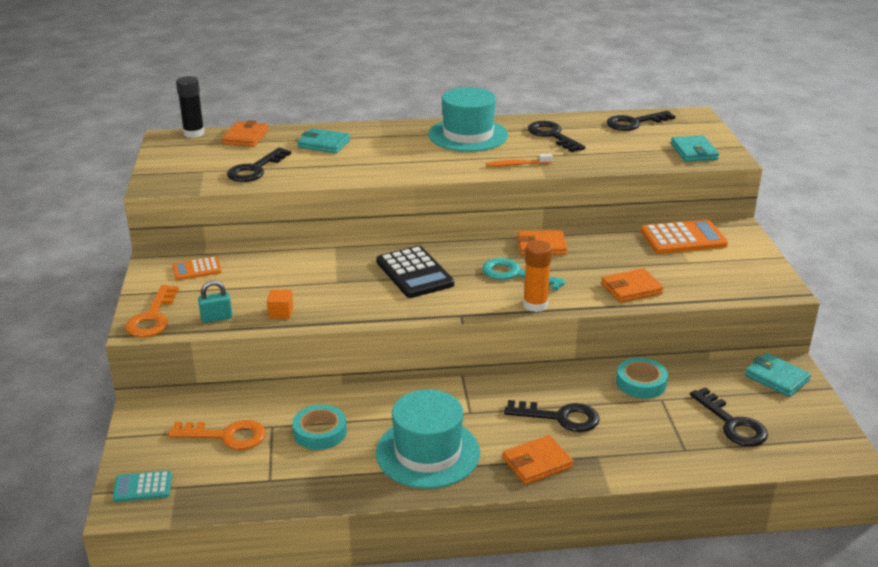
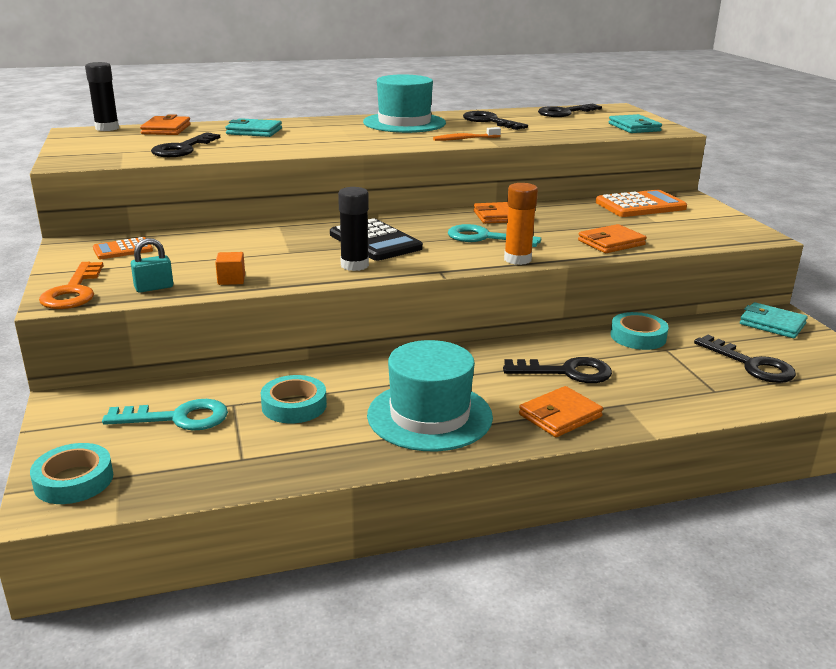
camera: 10 degrees left, 5 degrees down
(143, 487) = (74, 480): turquoise calculator -> turquoise tape
(226, 436) = (178, 418): orange key -> turquoise key
(388, 302) = (354, 265): none -> black glue stick

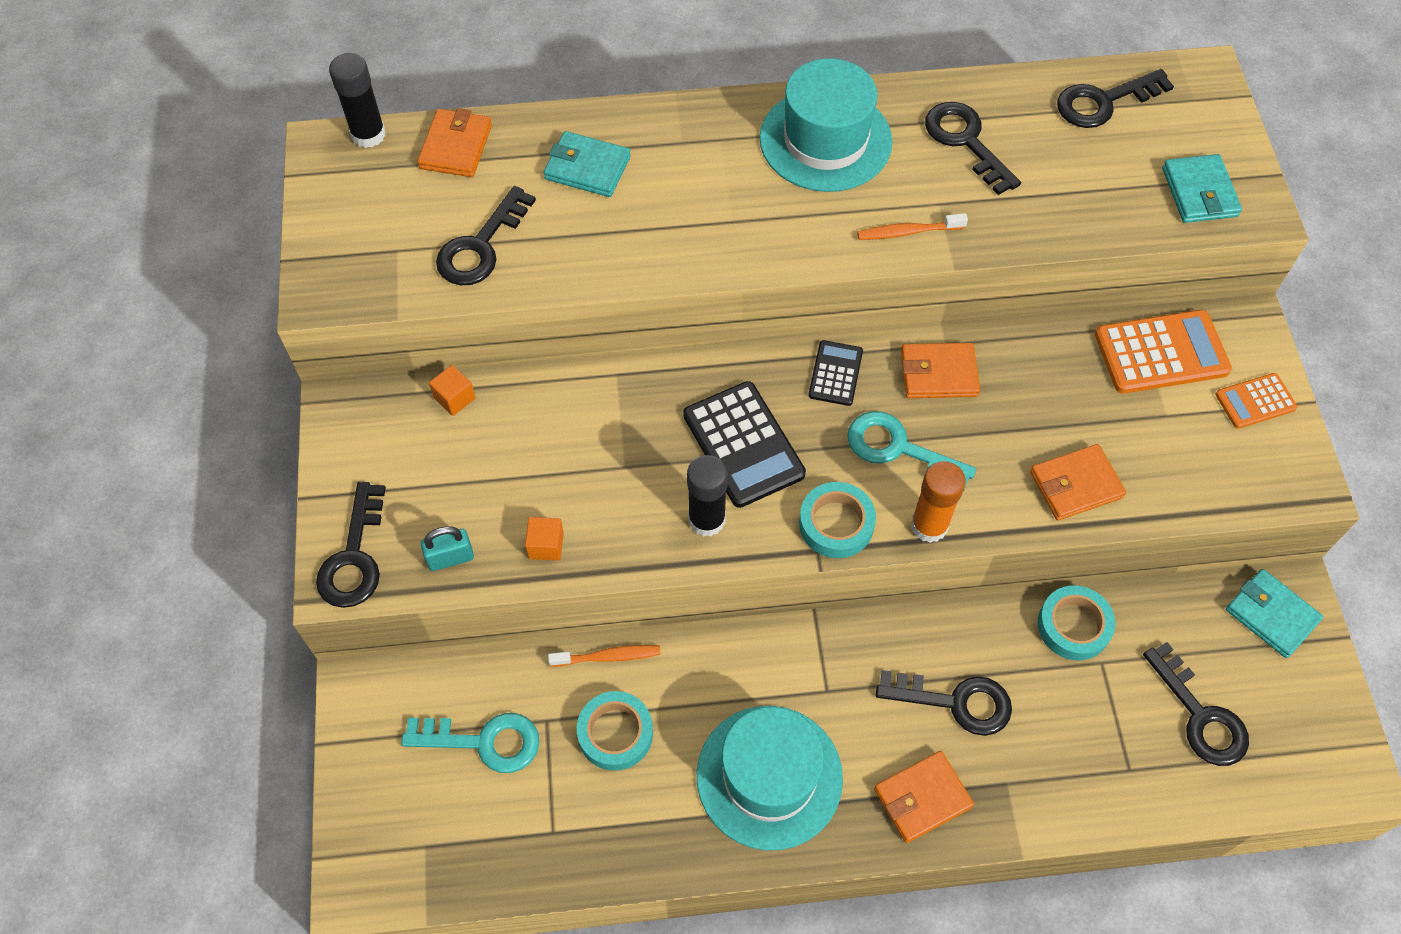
camera: 10 degrees right, 35 degrees up
(73, 291) = (354, 557): orange key -> black key
(74, 480) = (379, 847): turquoise tape -> turquoise tape (836, 524)
(123, 249) = (407, 435): orange calculator -> orange calculator (1255, 401)
(160, 237) = (454, 398): none -> orange cube
(284, 372) = (608, 656): none -> orange toothbrush
(432, 219) = (835, 373): none -> black calculator

